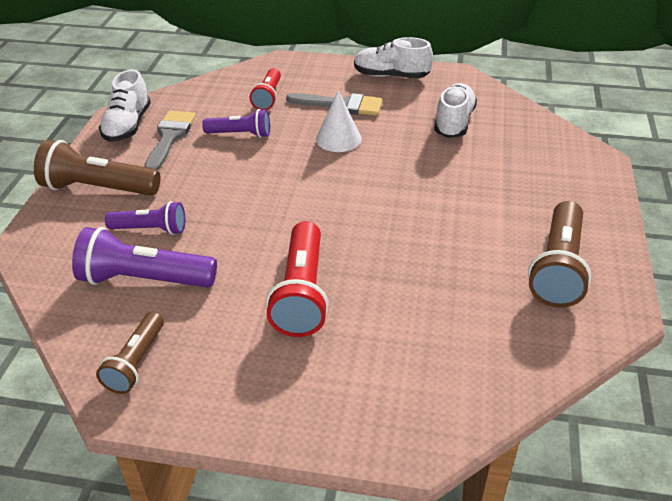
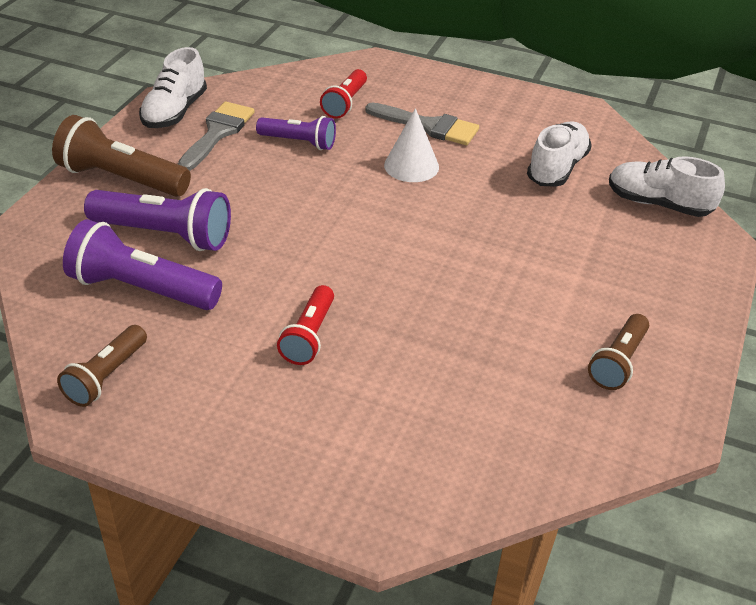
camera: 10 degrees right, 0 degrees up
(151, 229) = (165, 235): purple flashlight -> purple flashlight, size x1.62
(302, 293) = (309, 336): red flashlight -> red flashlight, size x0.62
(391, 76) = (501, 99): white shoe -> white shoe (658, 204)
(558, 268) = (618, 362): brown flashlight -> brown flashlight, size x0.62

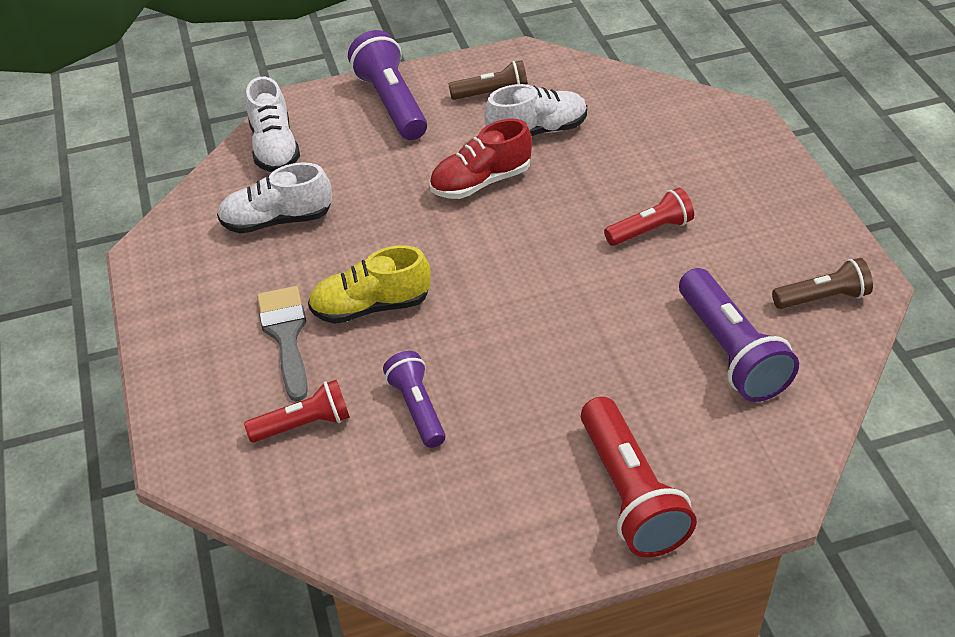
camera: 125 degrees left, 5 degrees up
(121, 179) = (630, 494): brown flashlight -> red flashlight
(165, 235) = (658, 391): purple flashlight -> purple flashlight (391, 103)
(175, 112) = (473, 557): white shoe -> white shoe (537, 131)
(217, 133) = (472, 484): grey brush -> none
(411, 166) = (371, 306): white cone -> yellow shoe
(488, 282) = (481, 182): none -> red shoe

